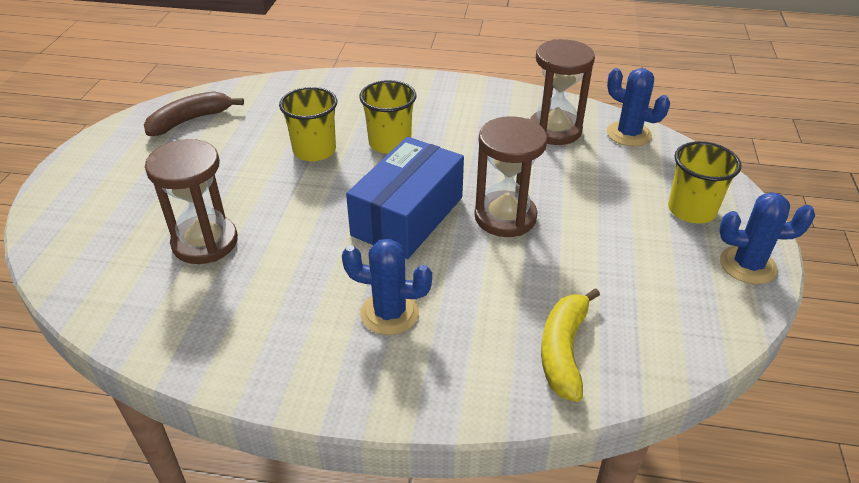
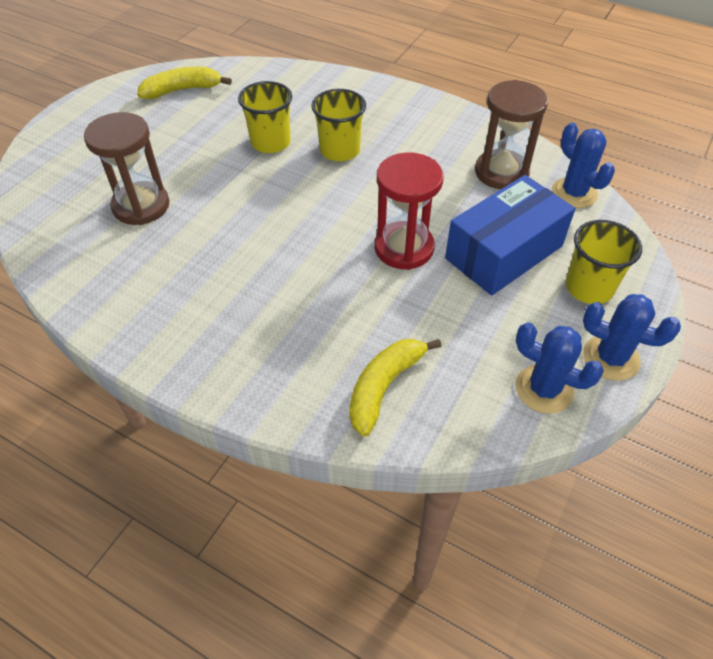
camera: 20 degrees right, 10 degrees up
(190, 120) = (182, 90): brown banana -> yellow banana
(389, 313) = (255, 309): blue cactus -> blue cactus (544, 389)
(408, 216) = (317, 225): blue box -> blue box (504, 252)
(505, 217) = (404, 248): brown hourglass -> red hourglass

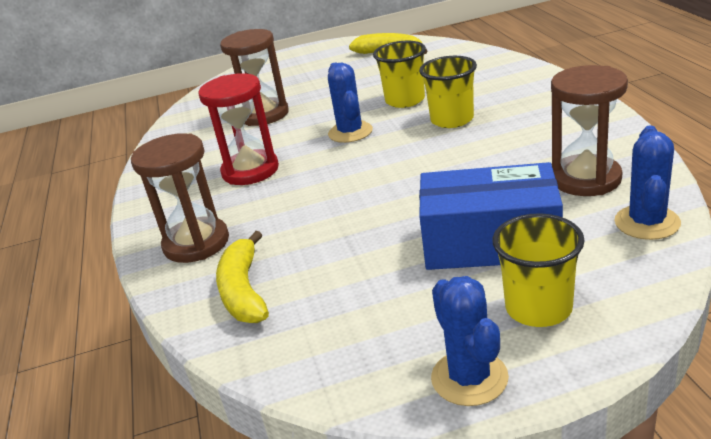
camera: 50 degrees right, 20 degrees down
(276, 369) = (196, 243): none -> brown hourglass
(384, 387) = (244, 291): yellow banana -> yellow banana turned 90 degrees counterclockwise
(404, 248) = (403, 204): red hourglass -> red hourglass (250, 171)
(544, 389) = (363, 365): blue cactus -> blue cactus (350, 132)

